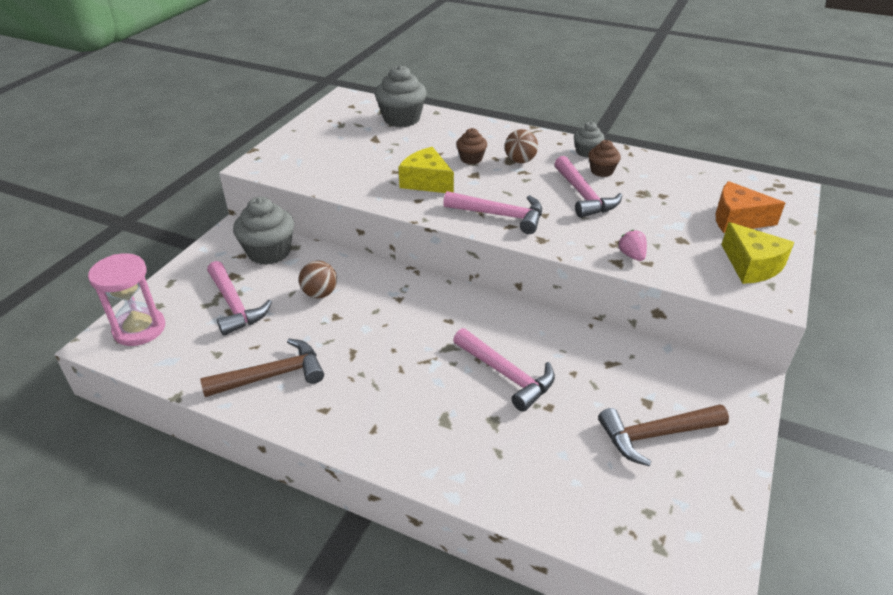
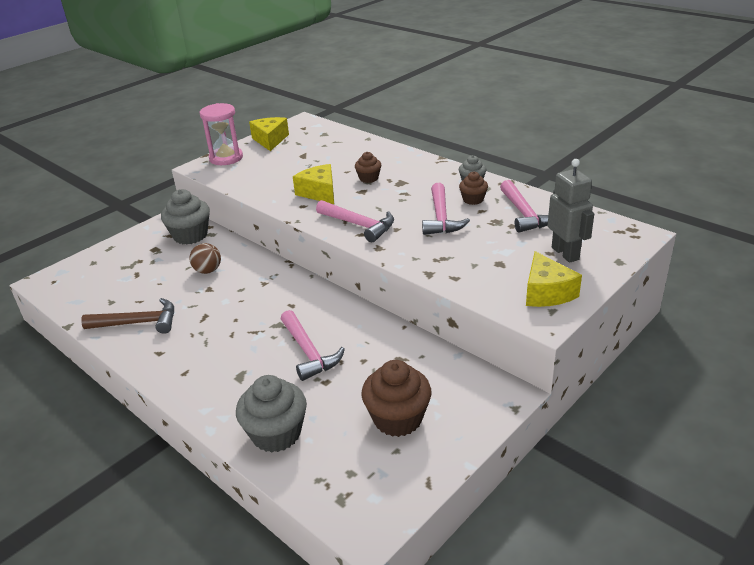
camera: 20 degrees right, 5 degrees down
(139, 329) = (70, 276): pink hourglass -> pink hourglass (226, 158)
(234, 305) = (143, 270): pink hammer -> pink hammer (524, 214)
(322, 124) = (270, 140): none -> yellow cheese
(401, 119) = (335, 141): grey cupcake -> grey cupcake (276, 434)
(520, 161) = (408, 184): brown ball -> none
(631, 255) = (445, 270): pink strawberry -> none
(655, 435) = (397, 418): brown hammer -> brown cupcake
(737, 219) = (565, 253): orange cheese -> grey robot

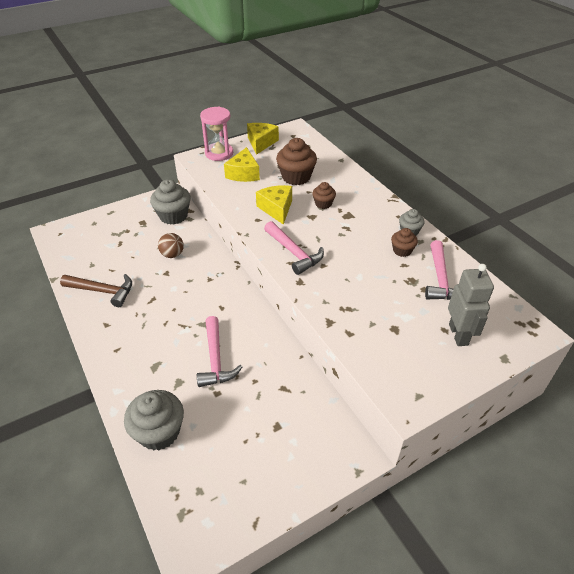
camera: 15 degrees right, 10 degrees up
(397, 418) = (257, 449): brown cupcake -> brown cupcake (296, 177)
(441, 218) = (366, 263): pink hammer -> none
(546, 292) = (422, 374): yellow cheese -> yellow cheese (243, 173)

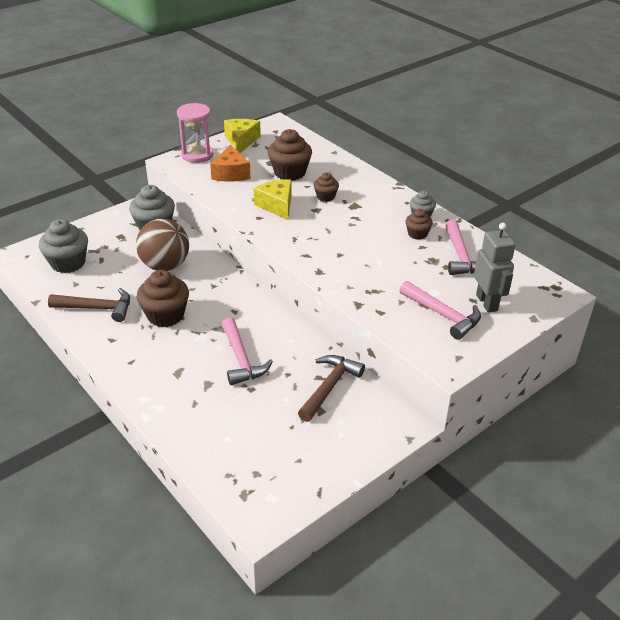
camera: 10 degrees left, 5 degrees down
(159, 305) = (165, 315): none -> brown cupcake
(159, 432) = (200, 429): grey cupcake -> grey cupcake (68, 263)
(172, 254) = (165, 265): brown ball -> brown ball, size x1.85
(243, 173) = (231, 173): yellow cheese -> orange cheese
(291, 400) = (329, 387): none -> brown hammer
(294, 253) = (306, 245): pink hammer -> pink hammer (443, 315)

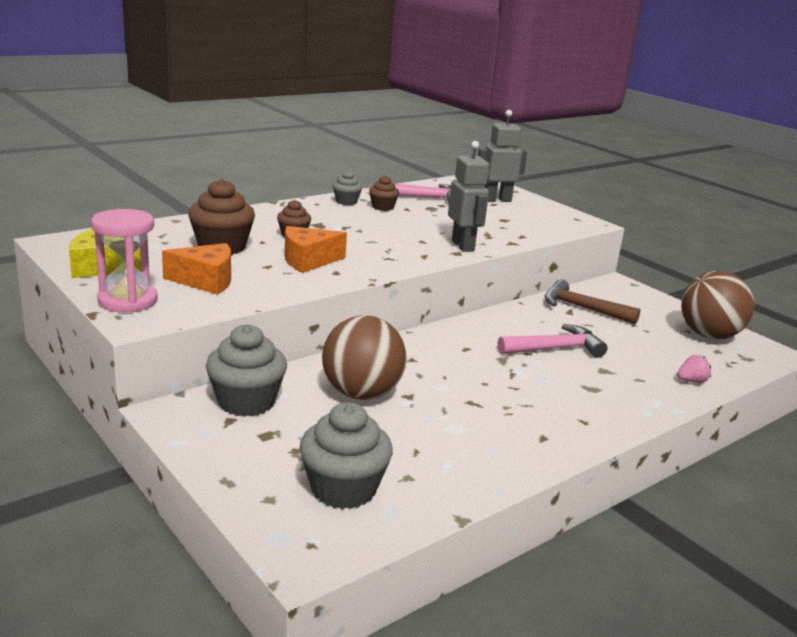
camera: 90 degrees left, 15 degrees down
(97, 308) = (473, 452): brown hammer -> none
(165, 315) = (482, 395): brown cupcake -> none
(193, 437) = (691, 381): none -> pink strawberry
(277, 205) = (308, 260): yellow cheese -> orange cheese
(290, 475) = (709, 335): none -> brown ball
(337, 275) = (463, 246): none -> grey robot
(443, 315) = (519, 216): pink hammer -> none

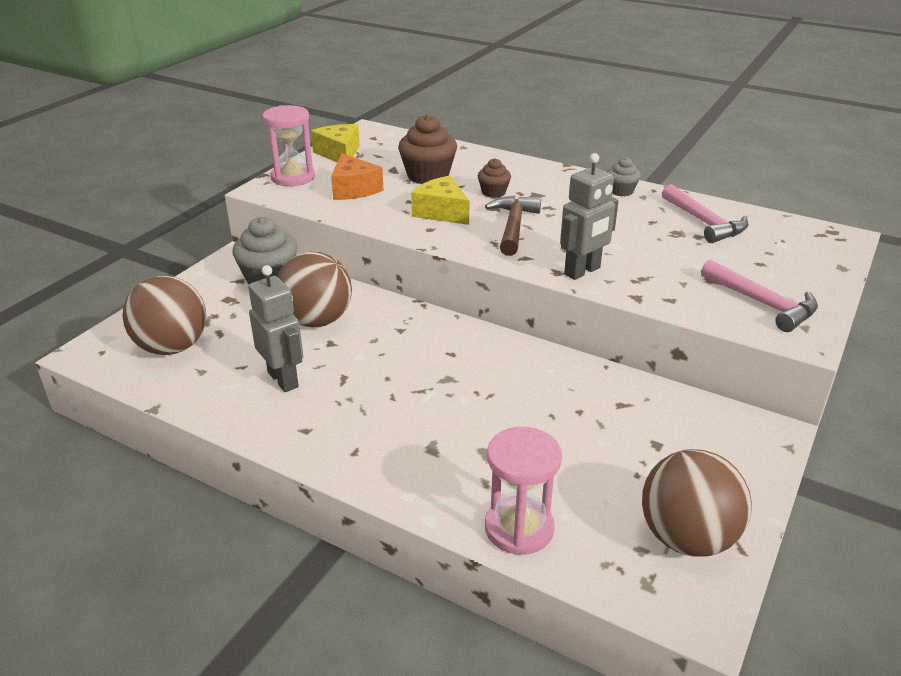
camera: 70 degrees right, 10 degrees up
(308, 260) = (441, 212): orange cheese -> yellow cheese
(343, 489) = (172, 347): grey cupcake -> brown ball
(383, 207) = (634, 210): brown cupcake -> none
(496, 200) = (778, 263): grey robot -> grey robot (283, 379)
(555, 349) = (505, 409): pink hammer -> pink hammer (762, 303)
(582, 308) = (644, 412): brown hammer -> brown hammer (513, 226)
(691, 381) = (519, 528): pink strawberry -> pink hourglass

